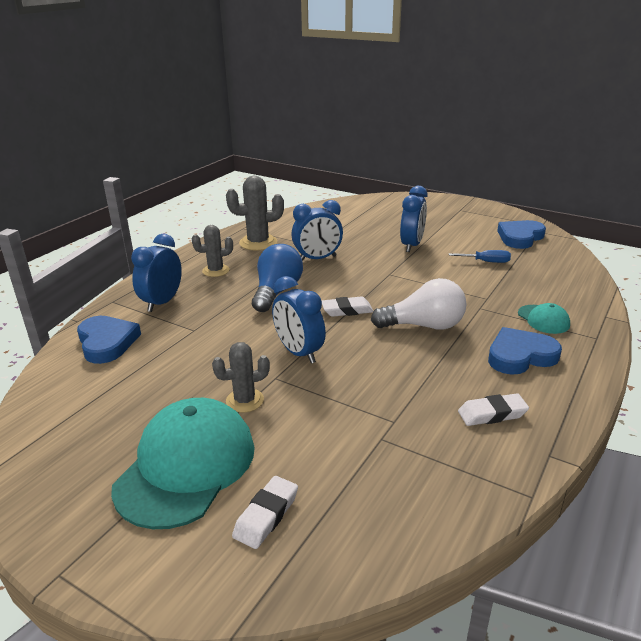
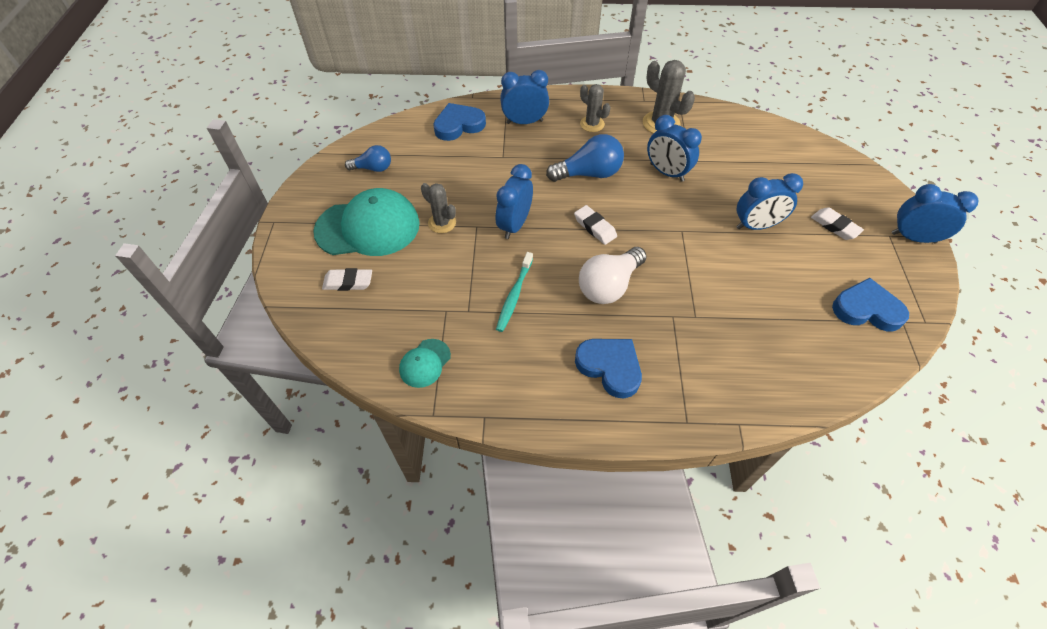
camera: 60 degrees right, 25 degrees up
(86, 430) = (373, 168): none -> blue light bulb
(107, 342) = (458, 125): blue heart -> blue heart turned 150 degrees counterclockwise
(396, 383) = (514, 296): none -> turquoise toothbrush
(424, 326) = (609, 286): white light bulb -> white light bulb turned 75 degrees clockwise
(468, 204) = (913, 237): none -> blue clock
(486, 262) = (774, 295): blue screwdriver -> none
(492, 414) = (512, 368): white eraser -> white eraser (834, 226)
(543, 319) = (689, 371): turquoise cap -> turquoise cap (425, 363)

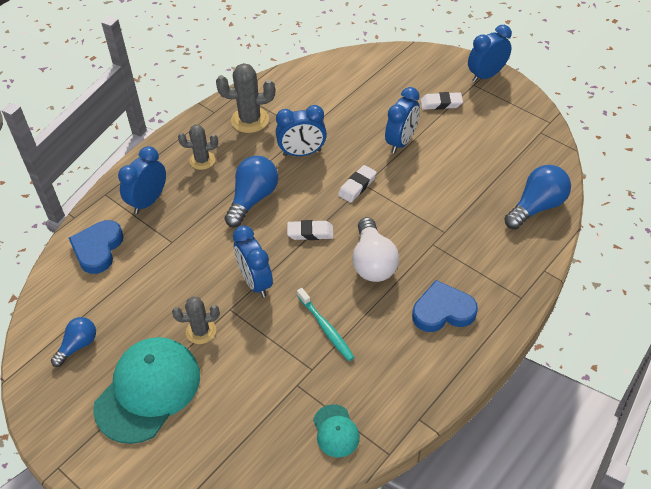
camera: 50 degrees left, 5 degrees down
(348, 282) = (197, 442): white eraser -> white eraser (357, 186)
(807, 372) = (536, 207): none -> blue light bulb
(866, 309) = (517, 141): blue heart -> none

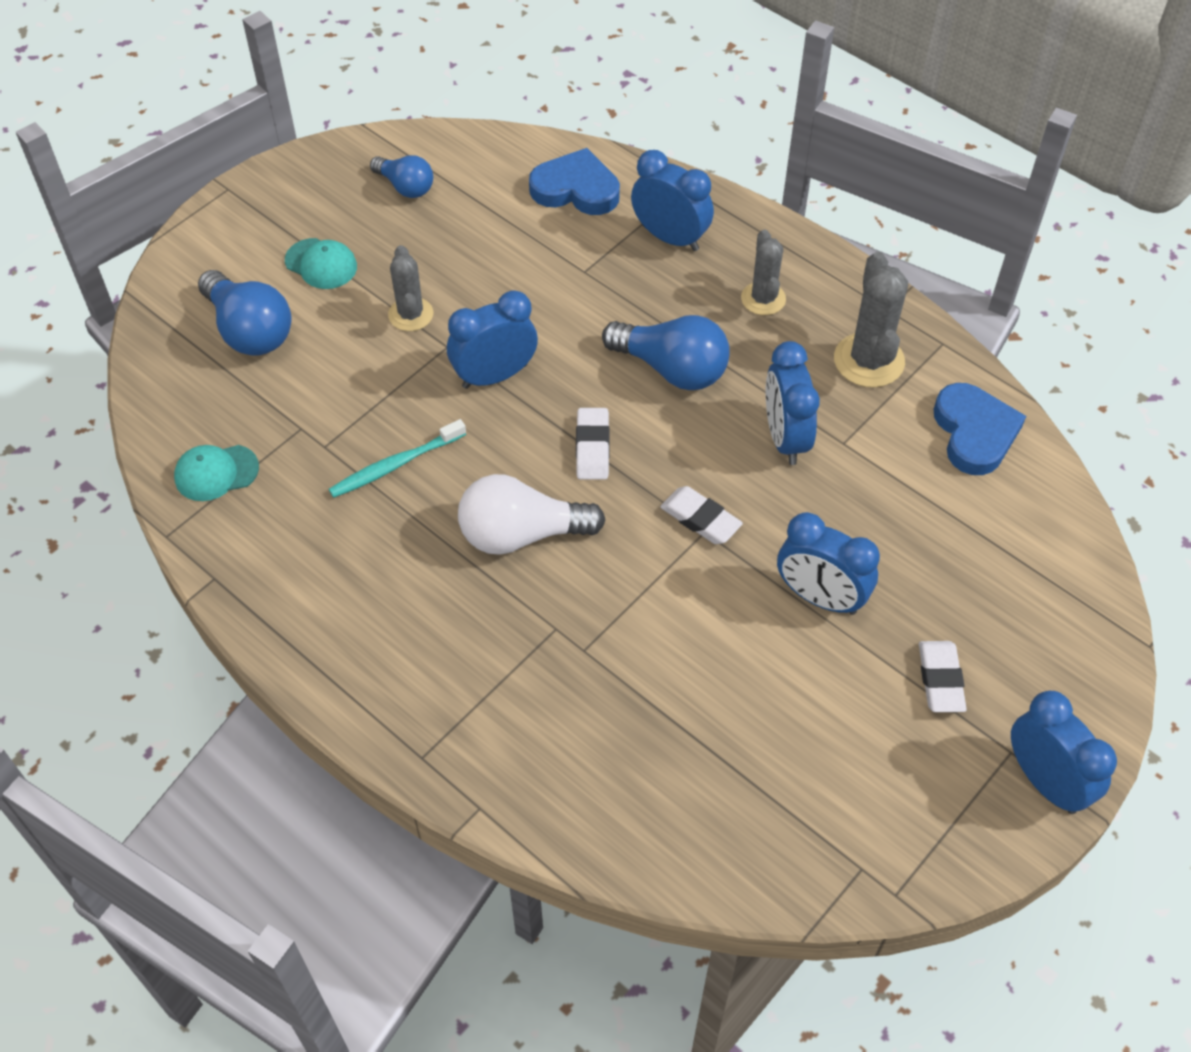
camera: 90 degrees right, 5 degrees up
(148, 391) = (321, 264): turquoise cap -> turquoise cap, size x0.47
(443, 311) = (408, 629): blue heart -> blue heart (974, 432)
(536, 207) = (640, 821): blue light bulb -> blue light bulb (249, 331)

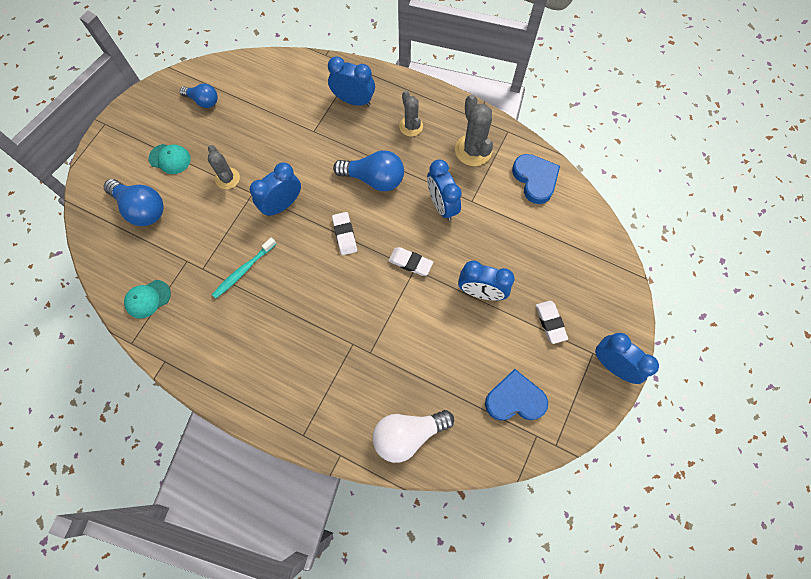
camera: 15 degrees left, 15 degrees up
(521, 534) = (321, 294): white light bulb -> white light bulb (408, 434)
(576, 189) = (296, 82): blue heart -> blue heart (515, 399)

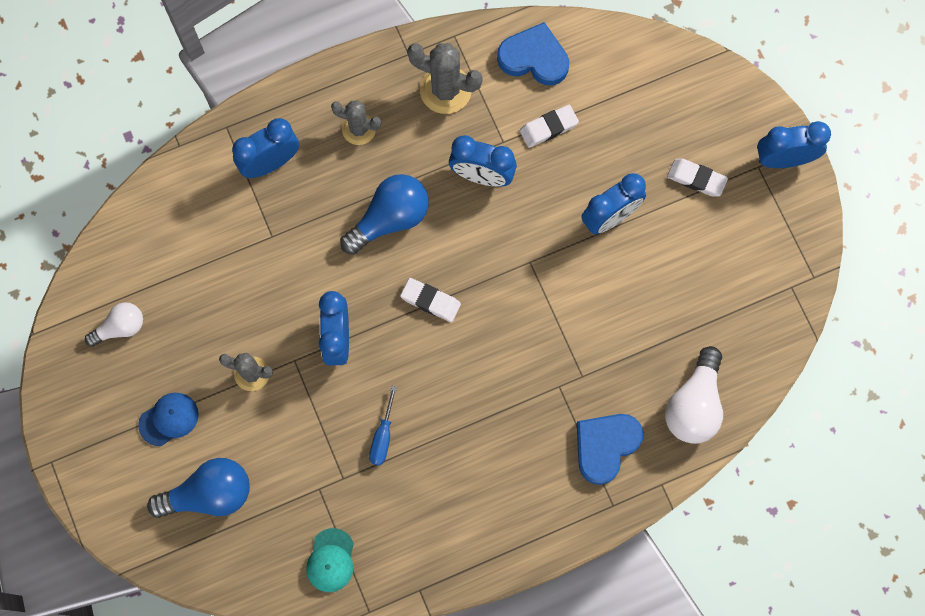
camera: 50 degrees left, 5 degrees up
(170, 159) = (169, 419): turquoise cap -> blue cap
(203, 101) = (120, 327): blue light bulb -> white light bulb
(243, 270) = (382, 437): turquoise toothbrush -> blue screwdriver
(410, 263) = (519, 260): white eraser -> white eraser (548, 128)
(515, 399) = (742, 277): blue heart -> blue heart (605, 446)

